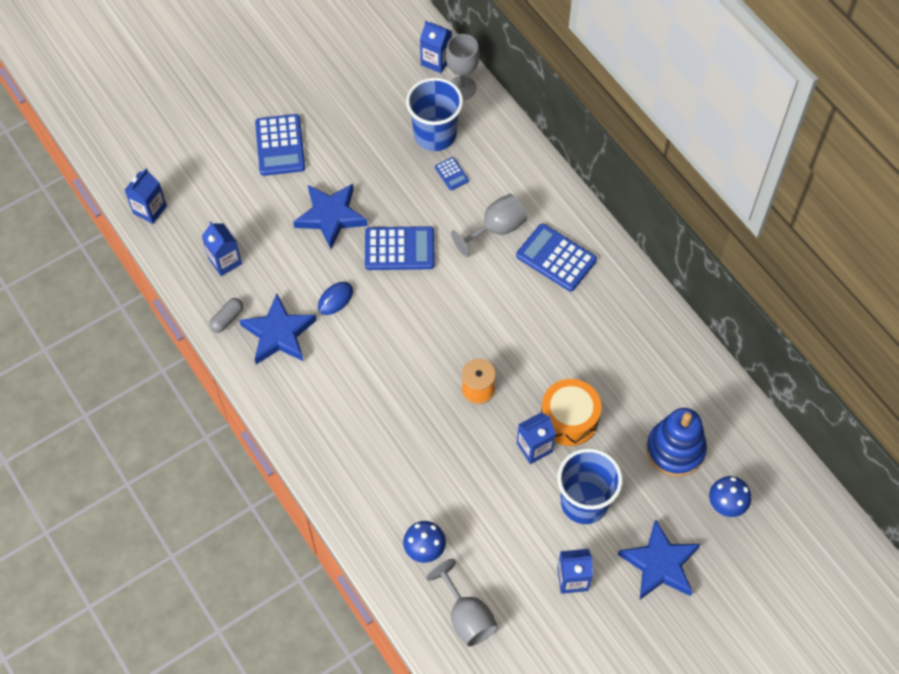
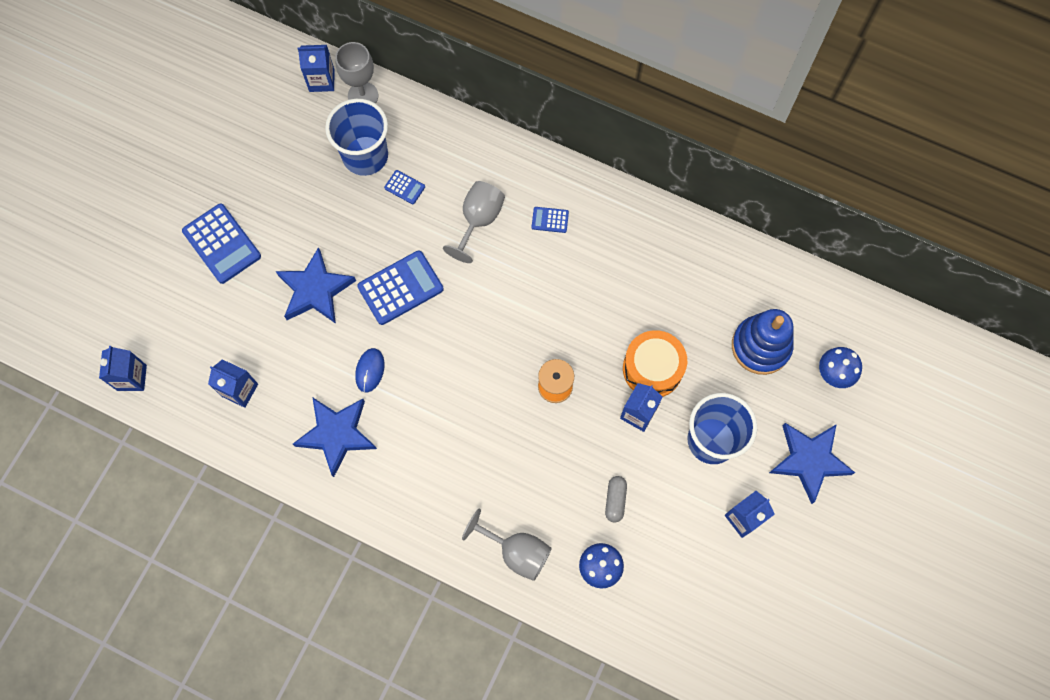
camera: 30 degrees left, 10 degrees up
(227, 319) = (278, 447): grey capsule -> grey capsule (615, 500)
(466, 616) = (673, 608): grey goblet -> grey goblet (516, 551)
(556, 258) = (550, 220): blue calculator -> blue calculator, size x0.49

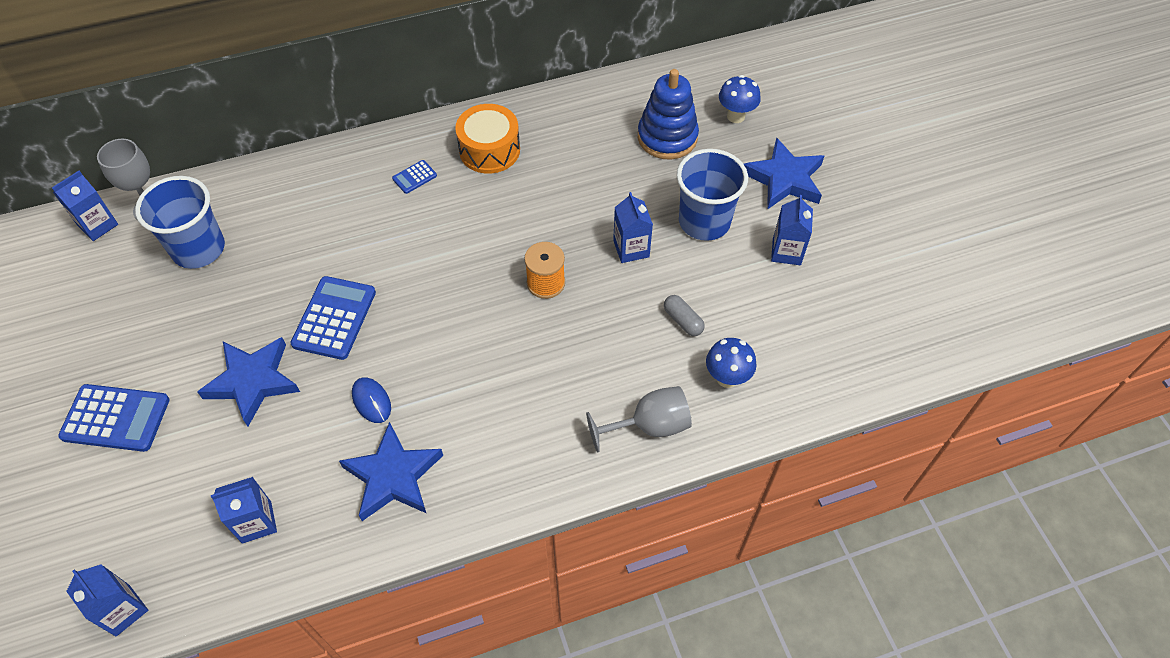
camera: 45 degrees left, 15 degrees down
(404, 187) = (260, 245): blue calculator -> none
(478, 220) = (353, 220): grey goblet -> none
(652, 369) = (607, 211): orange drum -> orange drum (489, 150)

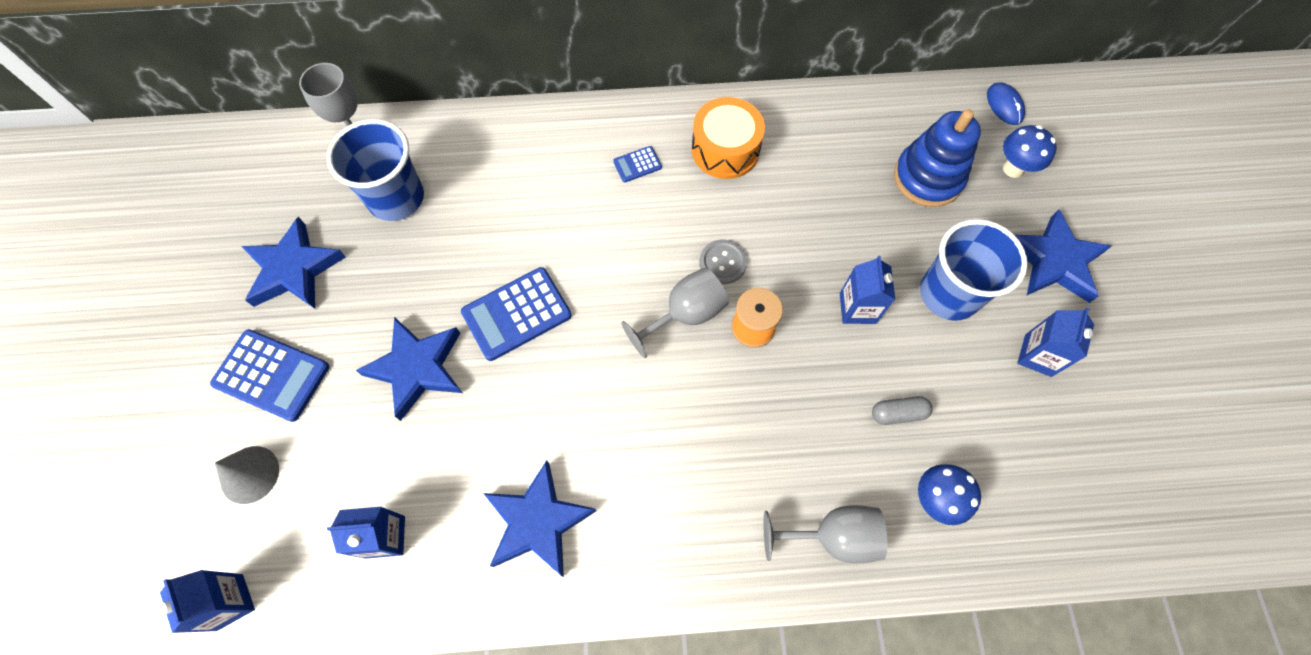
camera: 15 degrees right, 10 degrees up
(98, 225) = (303, 146): blue carton -> none
(115, 327) = (294, 269): none -> blue star
(115, 503) = (249, 474): none -> grey cone
(334, 318) = (517, 314): blue calculator -> blue calculator turned 150 degrees counterclockwise
(371, 401) = (534, 424): blue mouse -> blue mouse (1004, 105)
(485, 286) = (685, 314): none -> grey goblet
(508, 238) = (722, 262): none -> grey button
(683, 320) = (898, 413): grey capsule -> grey capsule turned 75 degrees counterclockwise

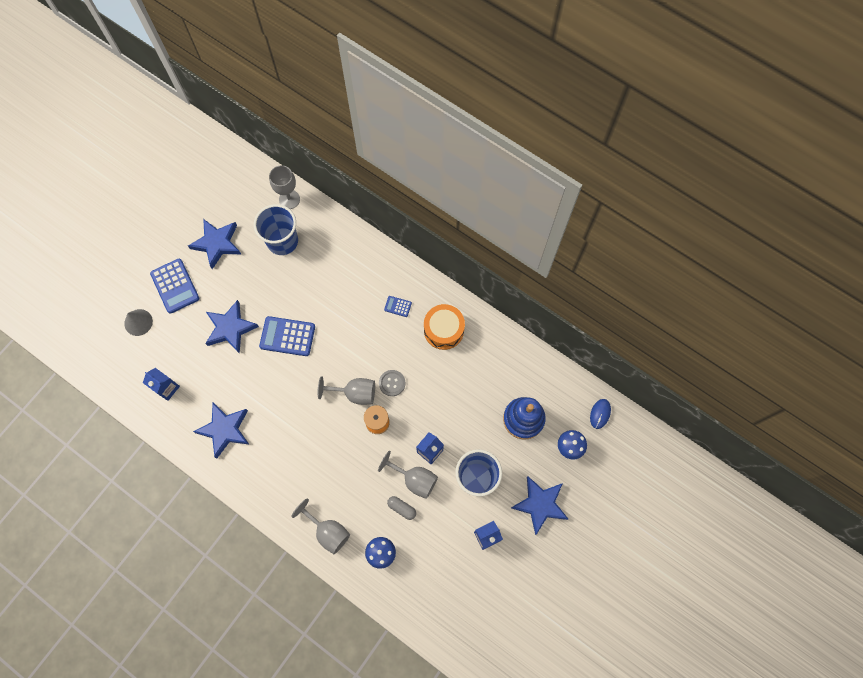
camera: 40 degrees right, 5 degrees up
(230, 602) = (98, 367): blue carton -> none
(875, 361) = (414, 479): none -> grey goblet

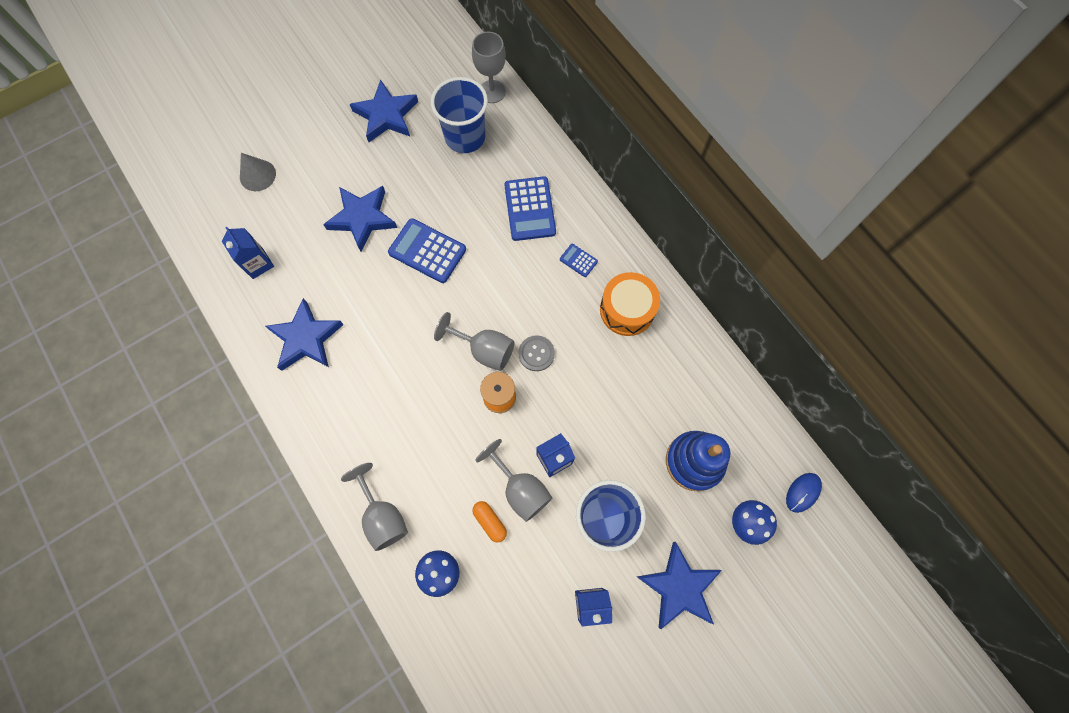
camera: 20 degrees right, 0 degrees up
(175, 286) = (317, 148): blue calculator -> blue calculator (530, 209)
(402, 508) = (490, 522): grey capsule -> orange capsule

